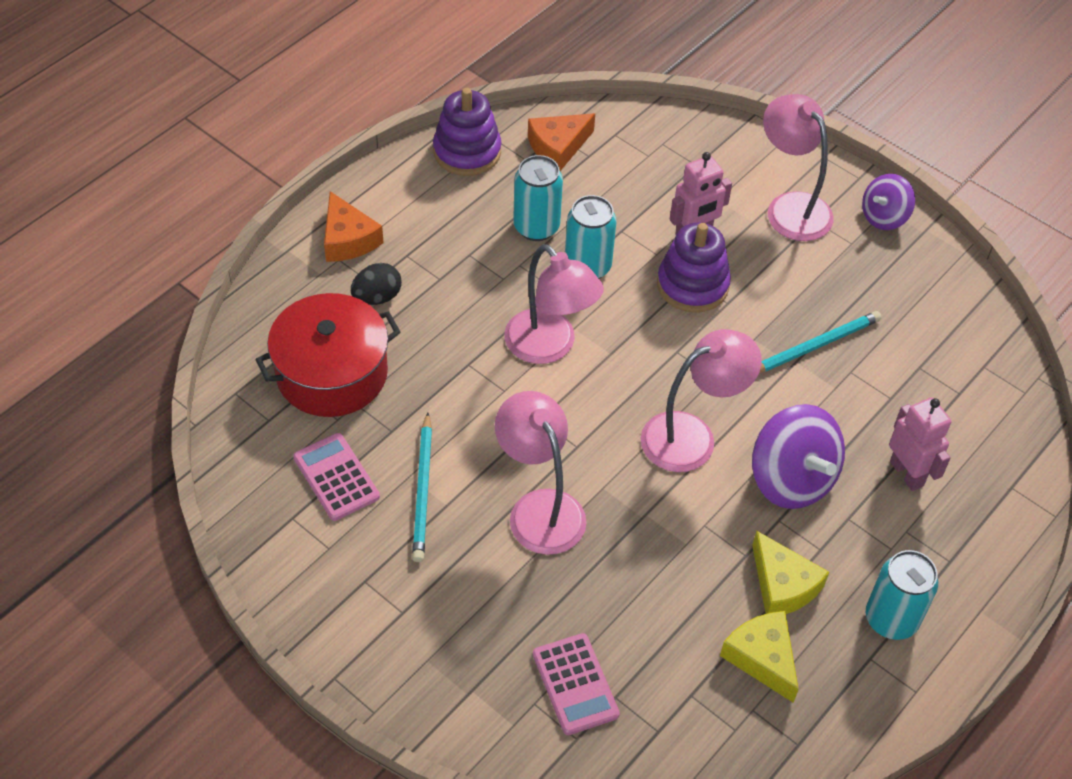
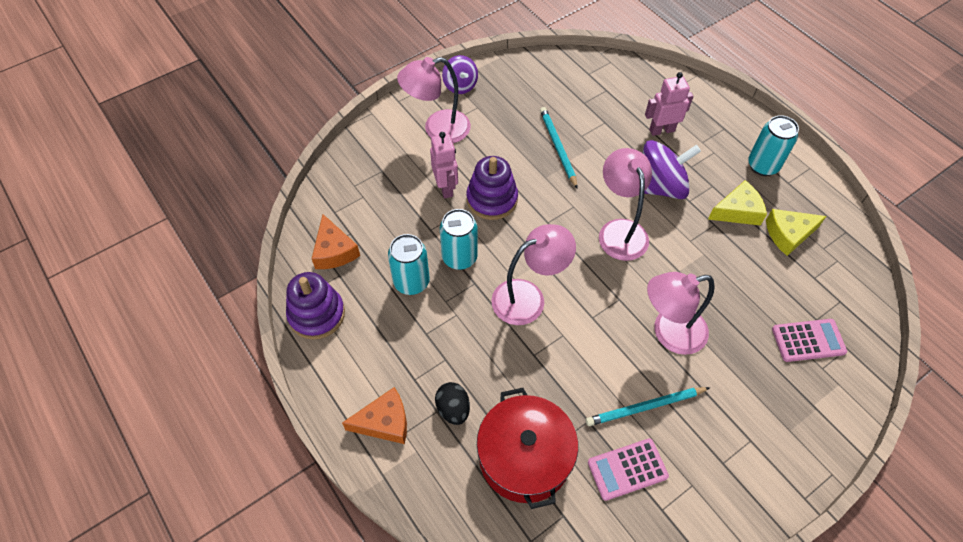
camera: 75 degrees left, 5 degrees up
(423, 490) = (645, 407): turquoise pencil -> turquoise pencil turned 150 degrees clockwise

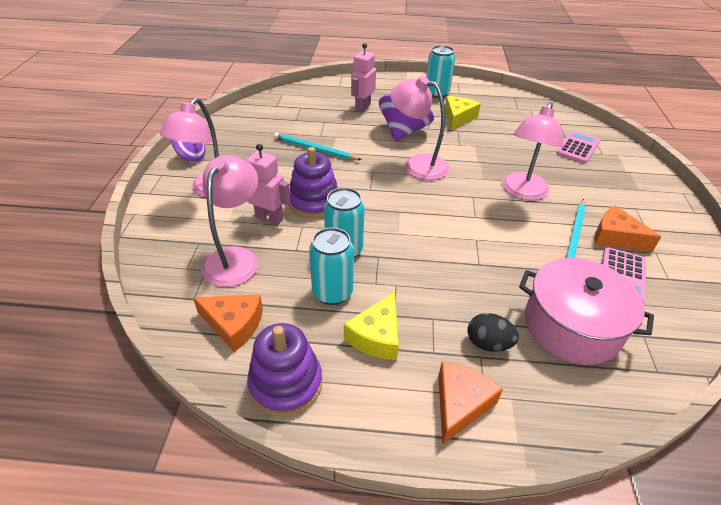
camera: 50 degrees left, 15 degrees down
(524, 457) = (571, 326): red pot -> pink pot
(528, 297) = (424, 236): pink lamp -> pink lamp (235, 258)
(680, 441) = (616, 237): none -> orange cheese
(788, 234) = (495, 112): yellow cheese -> yellow cheese (377, 336)

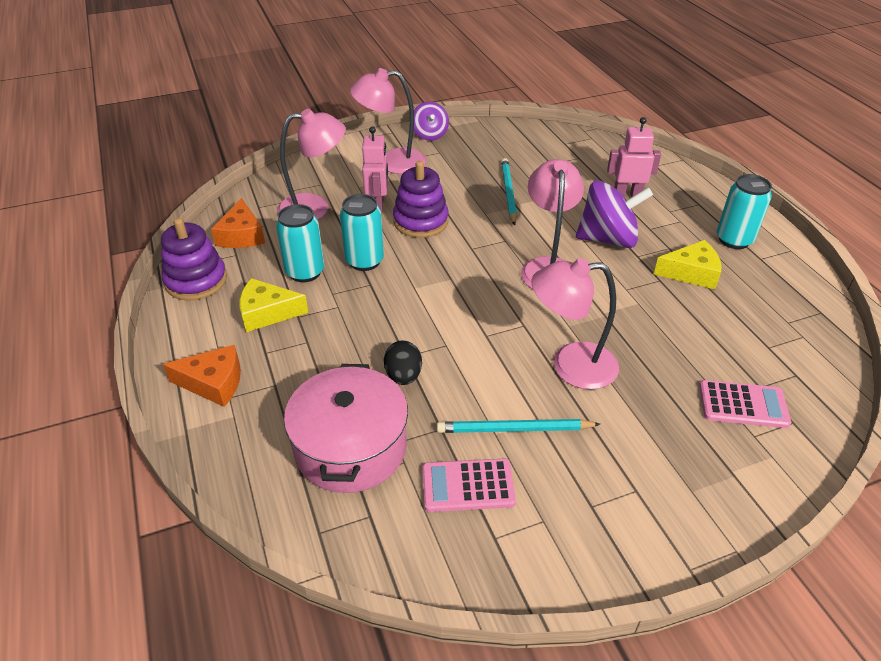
camera: 65 degrees right, 0 degrees up
(488, 344) = (293, 386): black egg -> black egg (403, 376)
(616, 237) = (545, 472): orange cheese -> none

